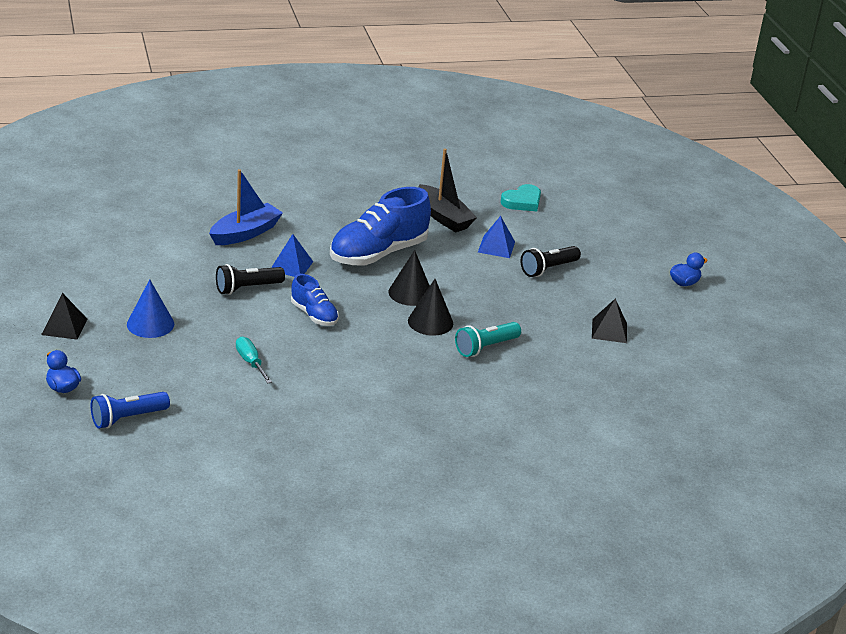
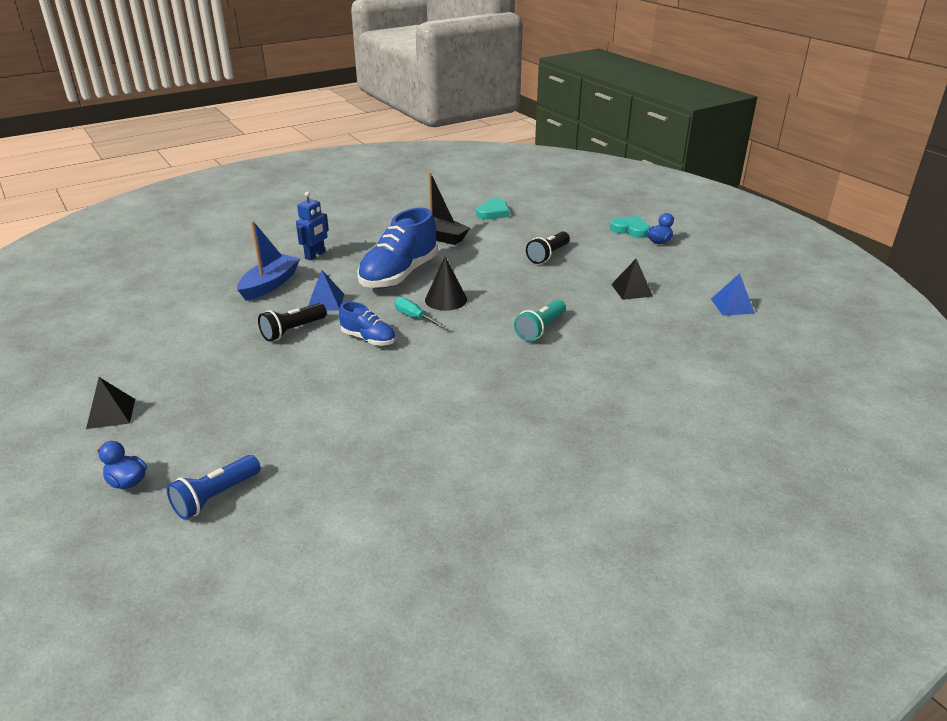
camera: 15 degrees left, 0 degrees up
(150, 324) = (206, 387): blue cone -> none
(250, 362) = (327, 399): turquoise screwdriver -> turquoise screwdriver (414, 317)
(304, 210) = (315, 255): none -> blue robot
(430, 322) = (478, 319): black cone -> none
(496, 247) = (495, 248): blue pyramid -> blue pyramid (732, 306)
(663, 260) = (630, 230): none -> turquoise heart

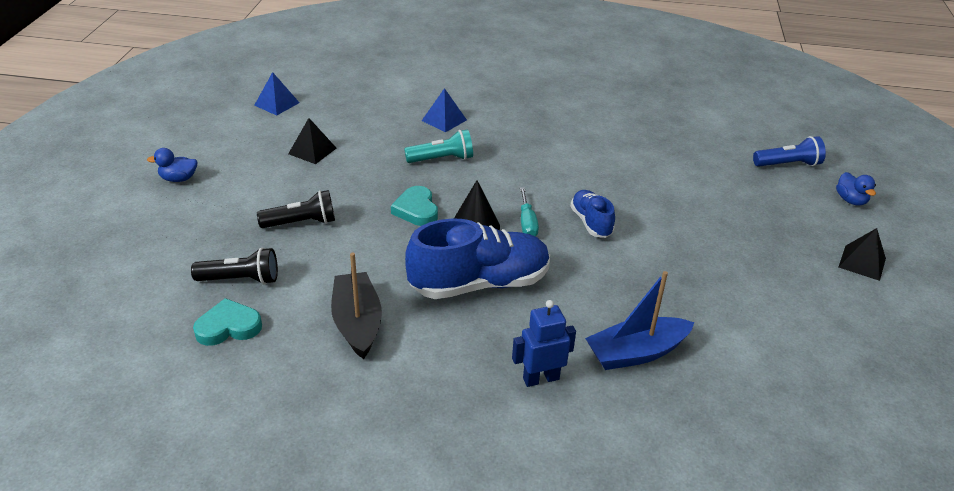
camera: 140 degrees left, 5 degrees up
(292, 330) = (654, 268): black flashlight -> black flashlight (240, 279)
(325, 302) = (593, 288): blue pyramid -> blue pyramid (444, 120)
(630, 230) = (165, 207): turquoise heart -> turquoise heart (416, 210)

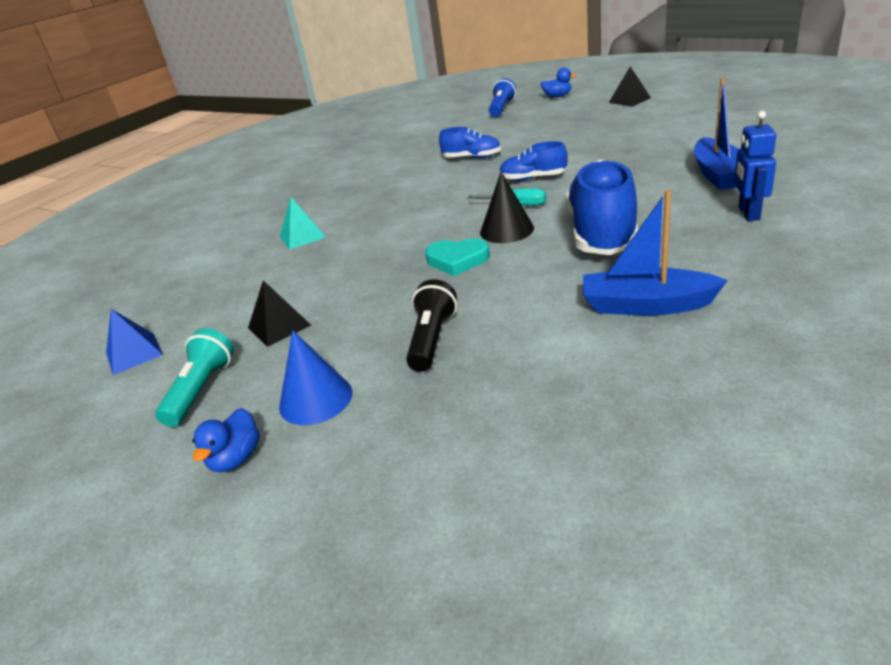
camera: 60 degrees left, 5 degrees down
(228, 327) = (629, 406): turquoise heart -> none
(232, 191) = (315, 399): none -> blue cone
(240, 279) = (529, 394): black flashlight -> none
(357, 323) = (646, 305): black boat -> blue boat
(442, 159) = (375, 241): turquoise flashlight -> turquoise flashlight (201, 390)
(444, 120) = (302, 236): blue pyramid -> turquoise pyramid
(633, 173) = (472, 158): none -> blue shoe

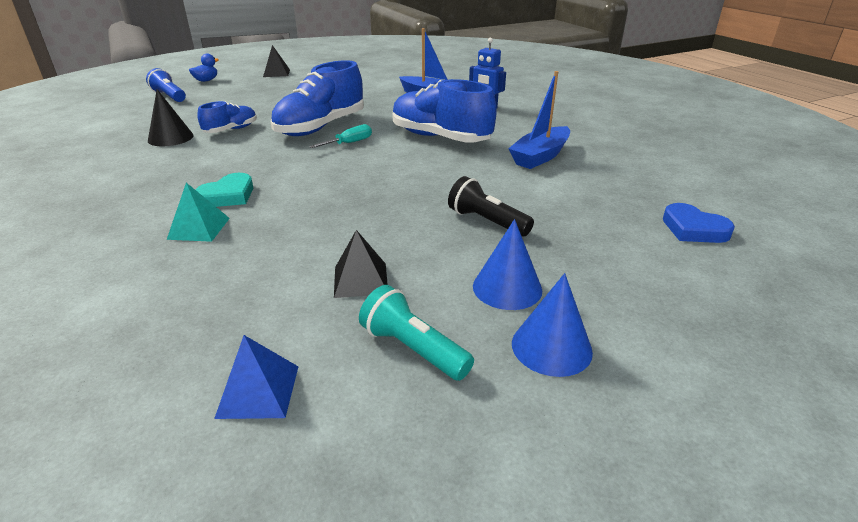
camera: 65 degrees left, 0 degrees up
(236, 458) = (551, 347): blue duck -> blue cone
(457, 260) = (390, 183): turquoise heart -> turquoise heart (228, 195)
(506, 230) = (379, 157): black cone -> black cone (170, 138)
(533, 178) = (320, 127): blue shoe -> blue shoe, size x1.90
(575, 494) = (693, 229): none -> blue heart

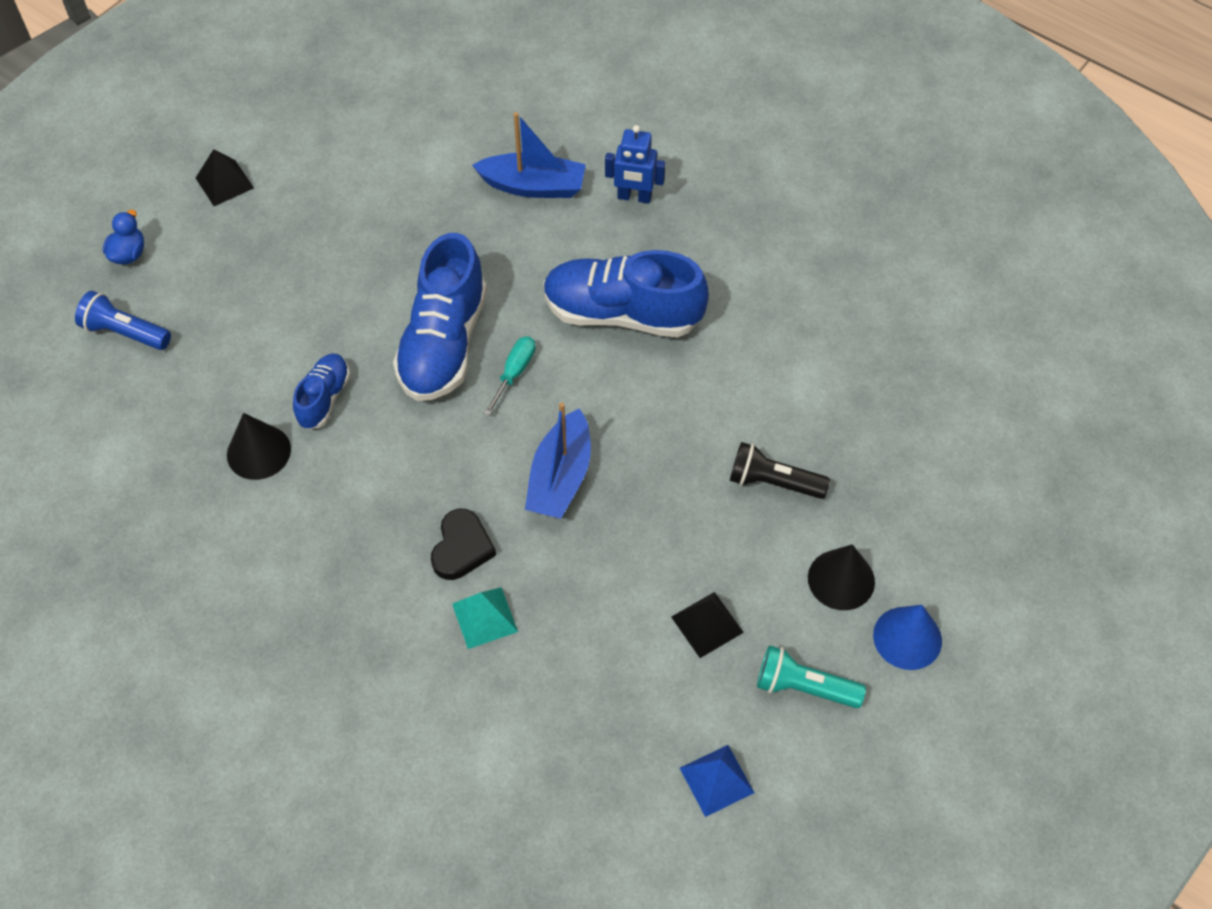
camera: 25 degrees left, 25 degrees up
(228, 195) = (461, 548): turquoise heart -> black heart
(507, 288) = (841, 579): blue cone -> black cone
(540, 156) = (768, 317): blue boat -> blue boat (560, 477)
(693, 229) = (974, 413): blue heart -> none

